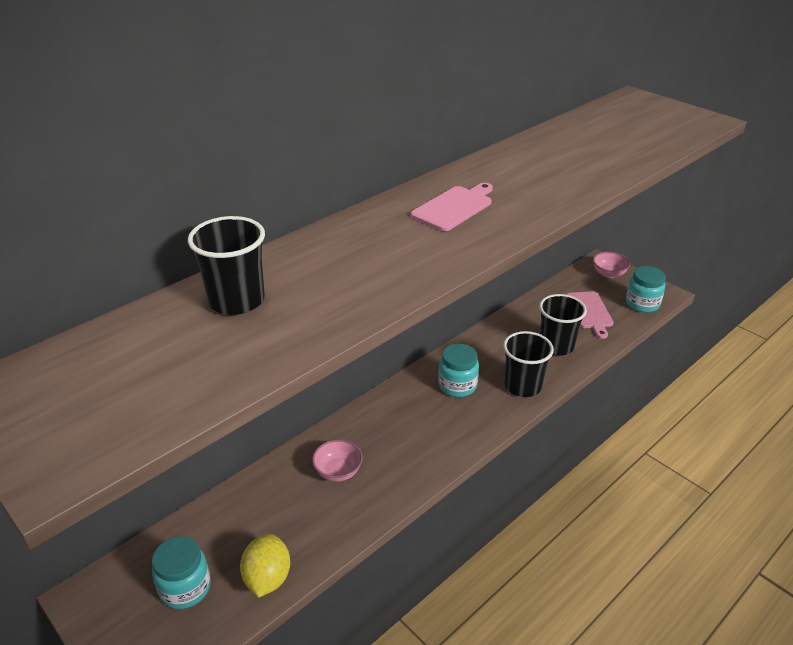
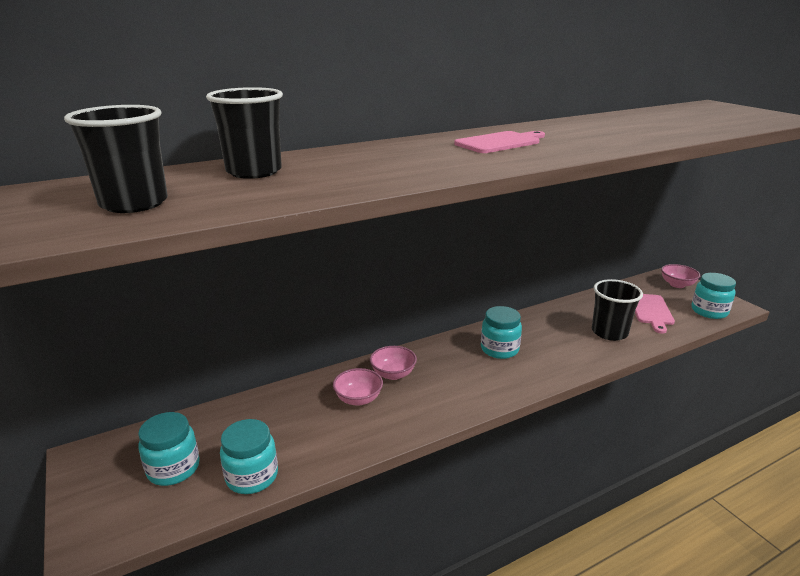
camera: 15 degrees right, 10 degrees down
(267, 578) = (252, 476): yellow lemon -> turquoise jar
(362, 435) = (393, 374): none -> pink bowl
(522, 386) = (566, 359): black cup -> black cup (134, 203)

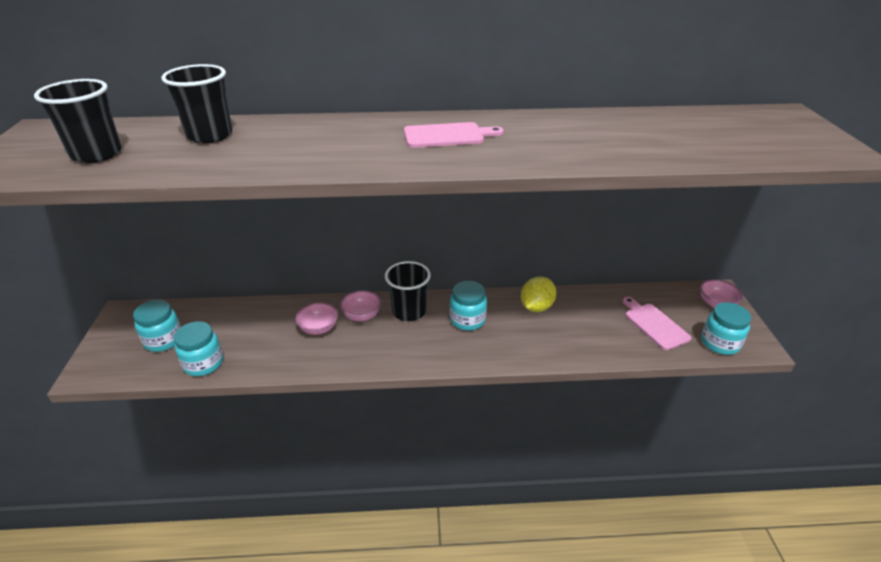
camera: 25 degrees right, 10 degrees up
(548, 322) = (536, 307): none -> yellow lemon
(609, 332) = (586, 334): black cup -> black cup (409, 311)
(651, 311) = (654, 324): pink cutting board -> pink cutting board turned 120 degrees clockwise

